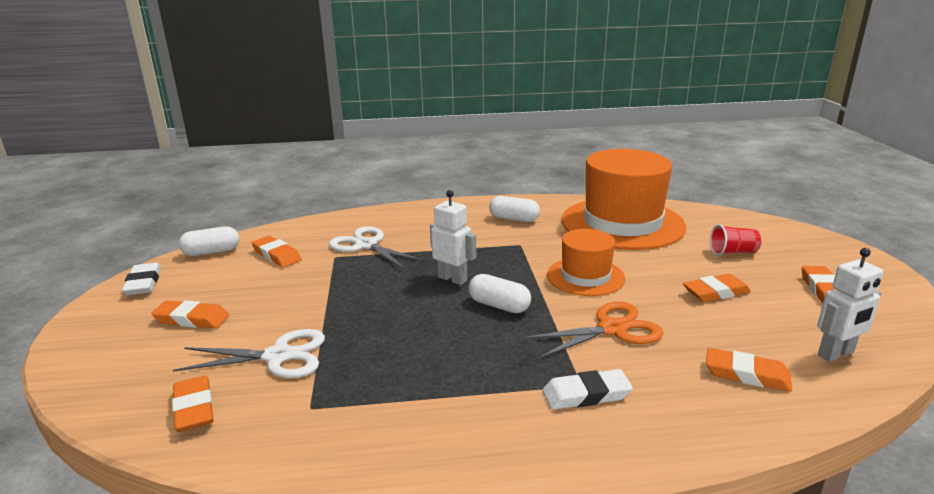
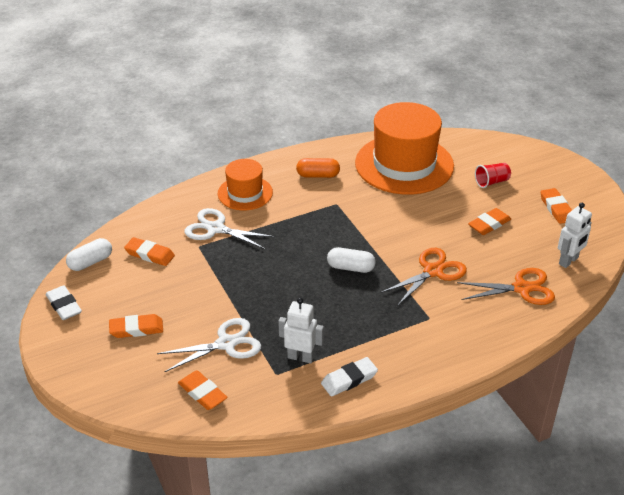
camera: 20 degrees left, 15 degrees up
(452, 279) = (304, 250): white robot -> white robot (300, 357)
(514, 219) = (318, 175): white capsule -> orange capsule
(585, 276) = (398, 227): orange hat -> orange hat (245, 193)
(586, 394) = (435, 324): white eraser -> white eraser (349, 379)
(747, 374) = (521, 288): orange eraser -> orange scissors

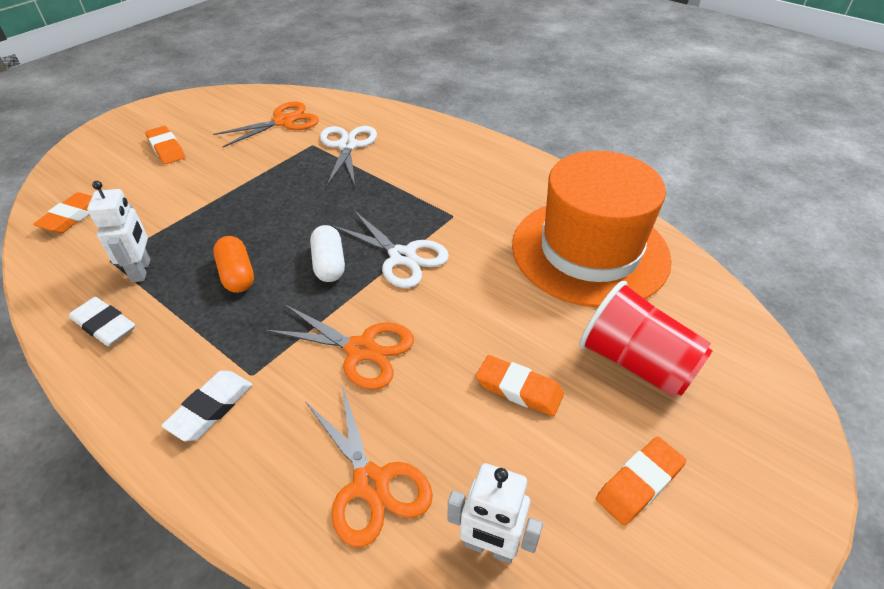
camera: 65 degrees right, 5 degrees up
(64, 305) = (190, 103): white eraser -> white eraser (211, 408)
(90, 262) = (257, 97): white capsule -> none
(149, 254) = (283, 122): orange eraser -> orange scissors
(226, 344) = (155, 209): white scissors -> white scissors (402, 257)
(245, 193) = (423, 145): orange hat -> none
(318, 175) = (499, 185): orange capsule -> orange capsule (237, 275)
(491, 182) = (635, 362): red cup -> red cup, size x1.82

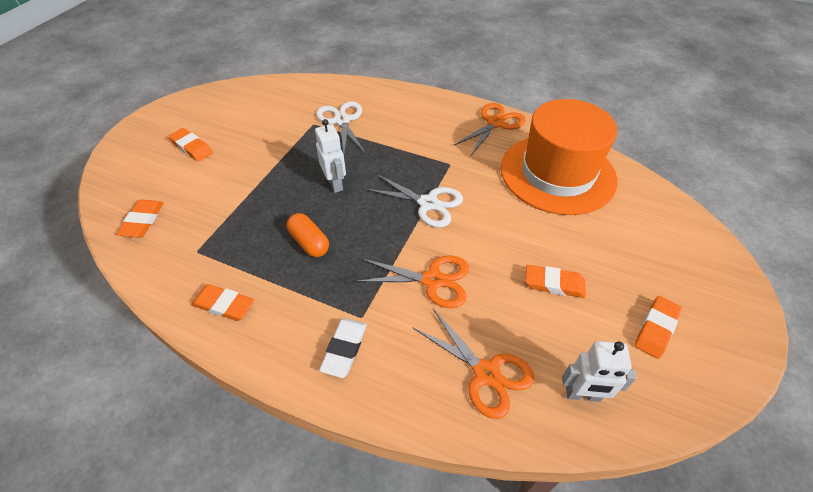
camera: 15 degrees left, 5 degrees up
(104, 325) = (224, 305): white eraser -> orange eraser
(141, 270) = (229, 254): white robot -> white robot (335, 184)
(283, 122) = (279, 108): orange scissors -> orange scissors (495, 123)
(329, 264) = (376, 220): white capsule -> none
(635, 362) = (620, 248): red cup -> none

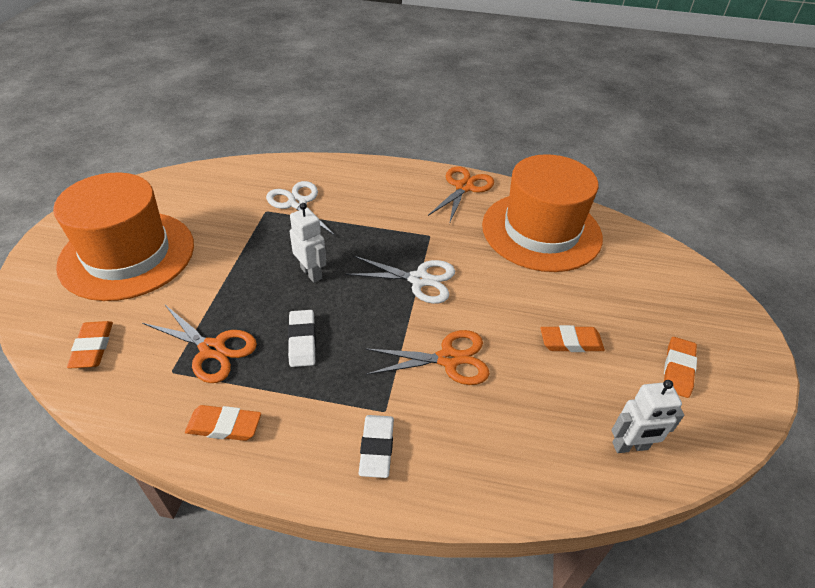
camera: 15 degrees left, 5 degrees down
(191, 147) = (127, 254): orange eraser -> orange hat
(309, 242) = (302, 341): orange capsule -> white eraser
(486, 373) = (531, 444): orange scissors -> orange scissors (212, 349)

